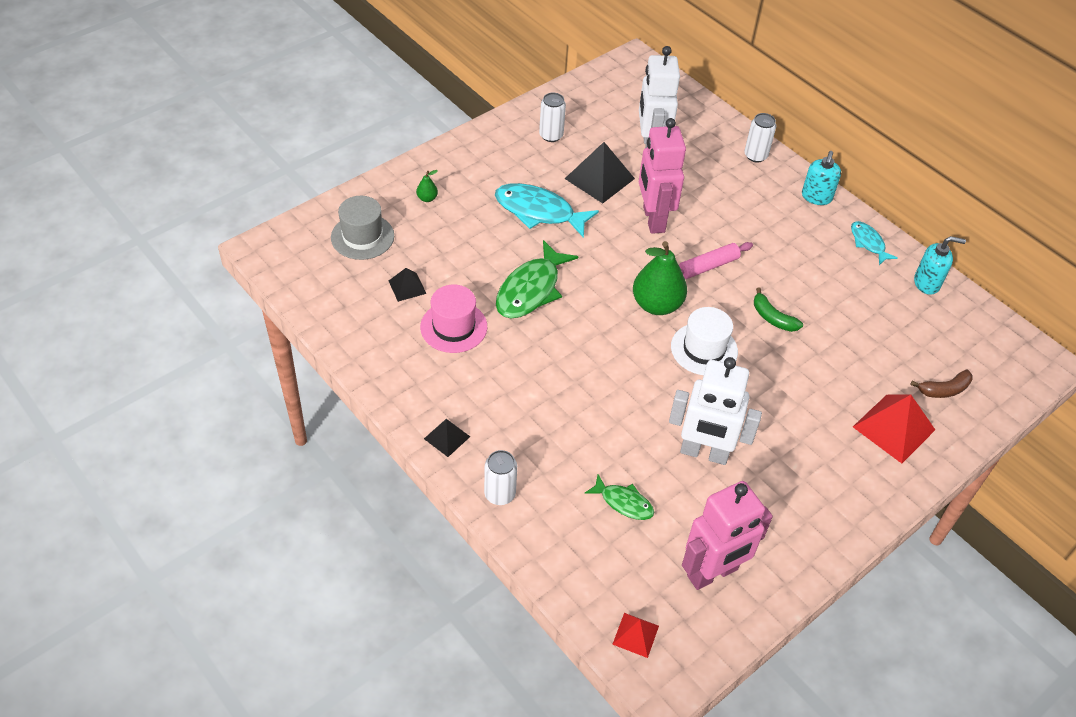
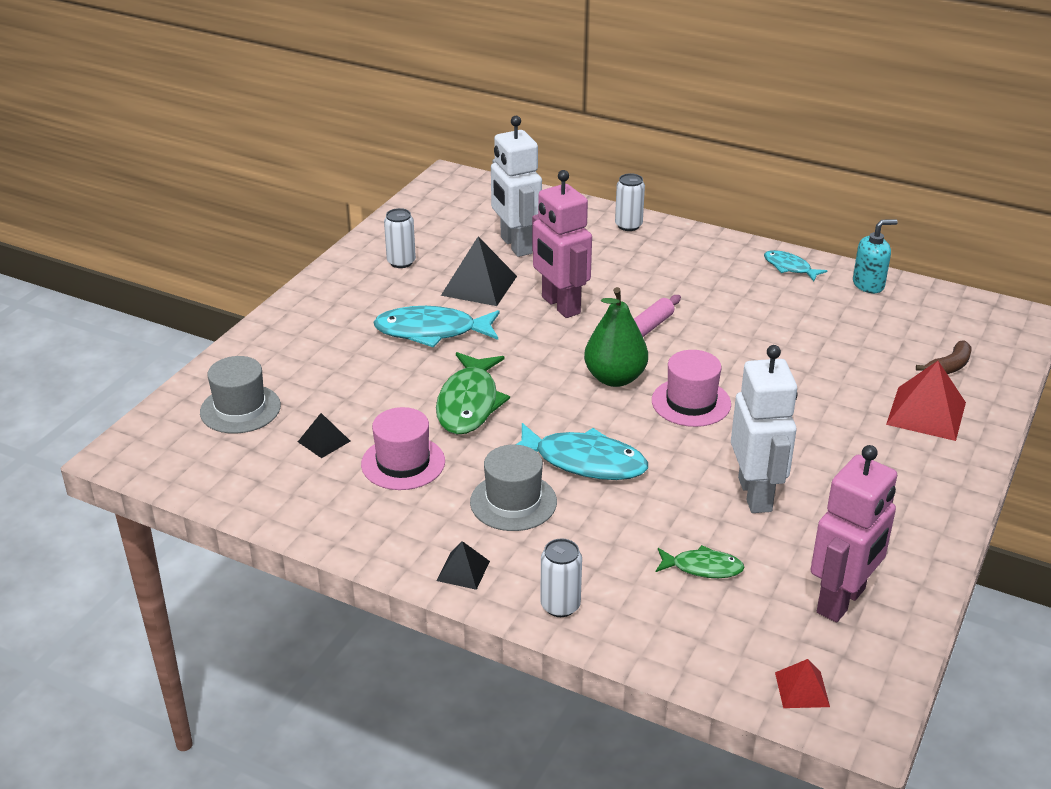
camera: 20 degrees left, 15 degrees down
(427, 198) = (296, 353): green pear -> none
(515, 391) = (513, 502): none -> grey hat
(588, 374) = (584, 462): none -> turquoise fish
(704, 349) = (691, 402): white hat -> pink hat
(704, 453) = (755, 494): white robot -> white robot turned 90 degrees counterclockwise
(772, 318) = (741, 355): green banana -> none
(816, 197) = (712, 244): turquoise soap dispenser -> none

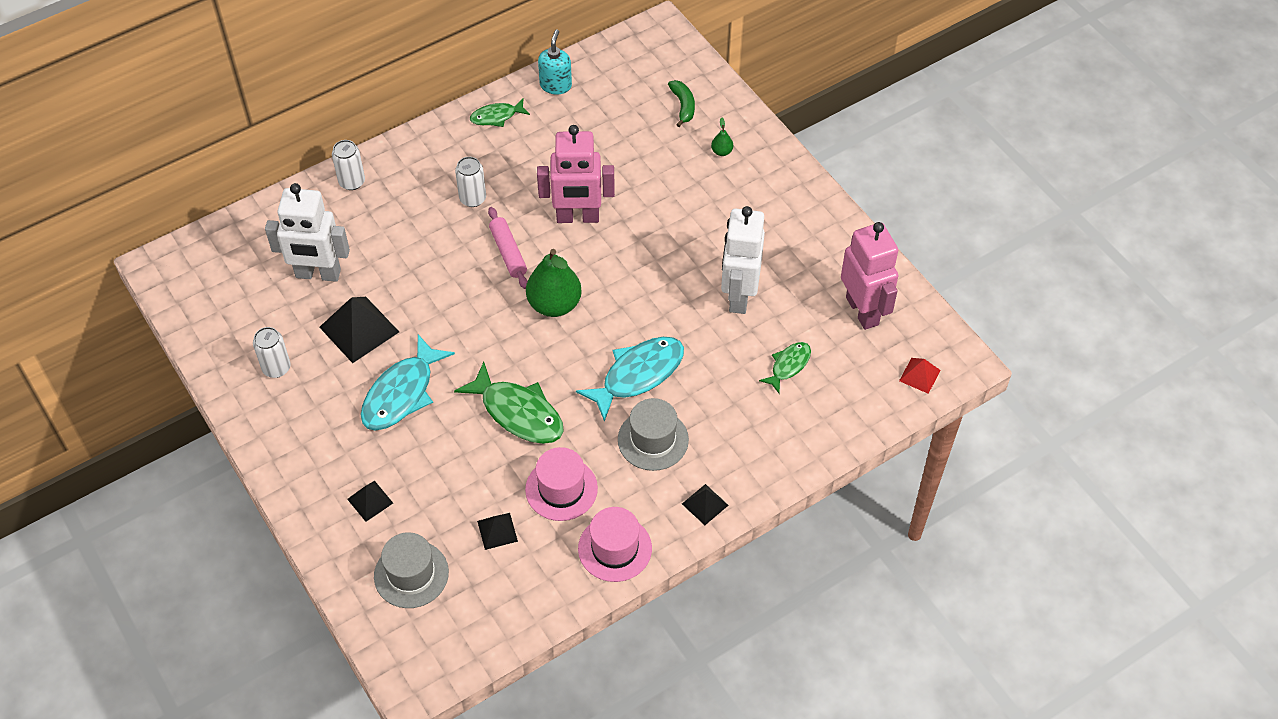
camera: 60 degrees left, 20 degrees up
(303, 357) = (370, 501): none -> black pyramid
(560, 305) = (432, 289): pink robot -> pink robot (577, 217)
(560, 606) = (774, 464): white can -> white can (472, 198)
(691, 402) = (616, 275): pink hat -> pink hat (615, 548)
(755, 494) = (738, 296): white robot -> white robot turned 105 degrees counterclockwise
(789, 267) = (496, 116): turquoise fish -> green fish
(926, 413) = (721, 151): red pyramid -> green pear
(949, 366) = (683, 106): brown banana -> green banana

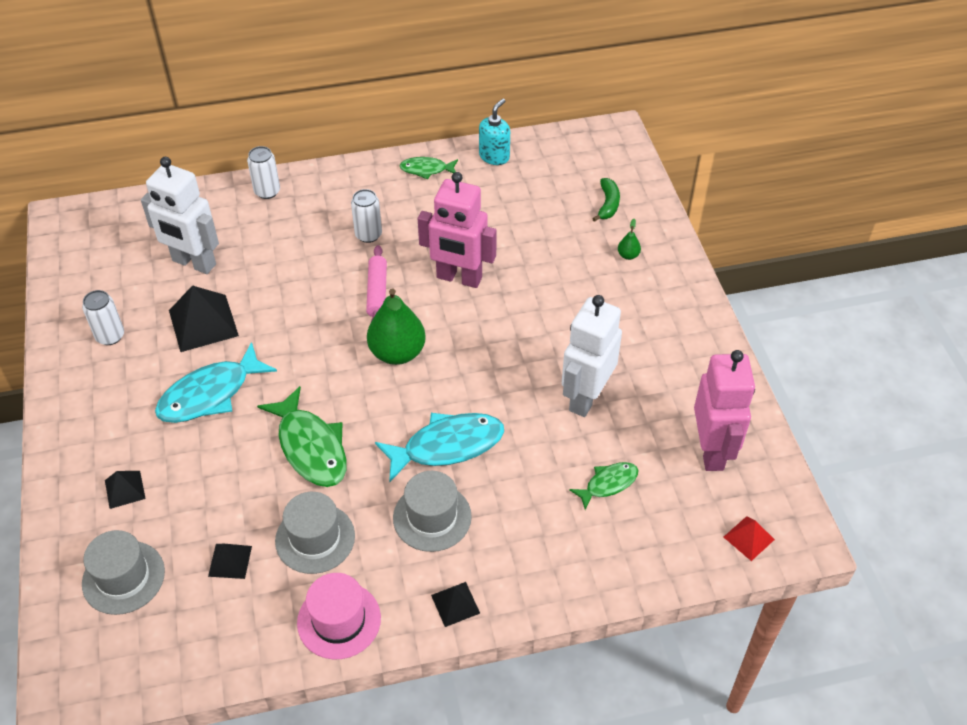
camera: 20 degrees right, 5 degrees down
(561, 489) = (315, 538): pink hat -> grey hat

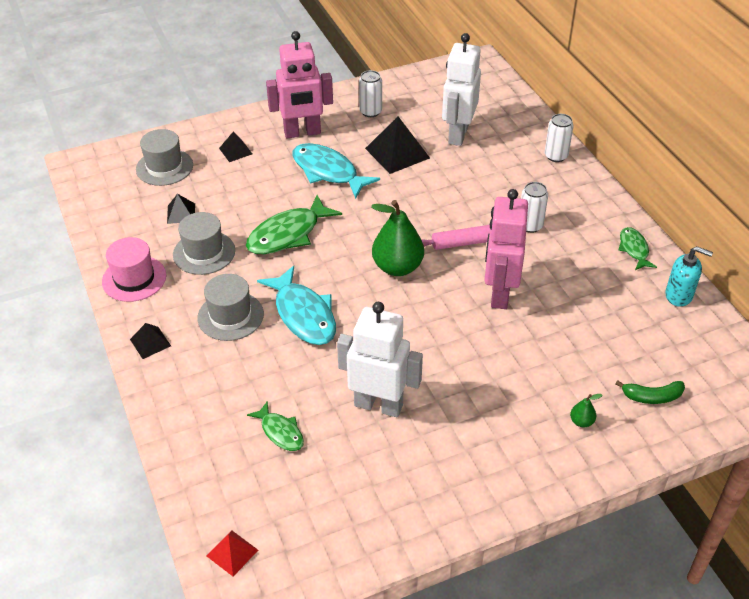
camera: 80 degrees right, 5 degrees down
(711, 451) = (334, 515): pink robot -> pink robot (302, 133)

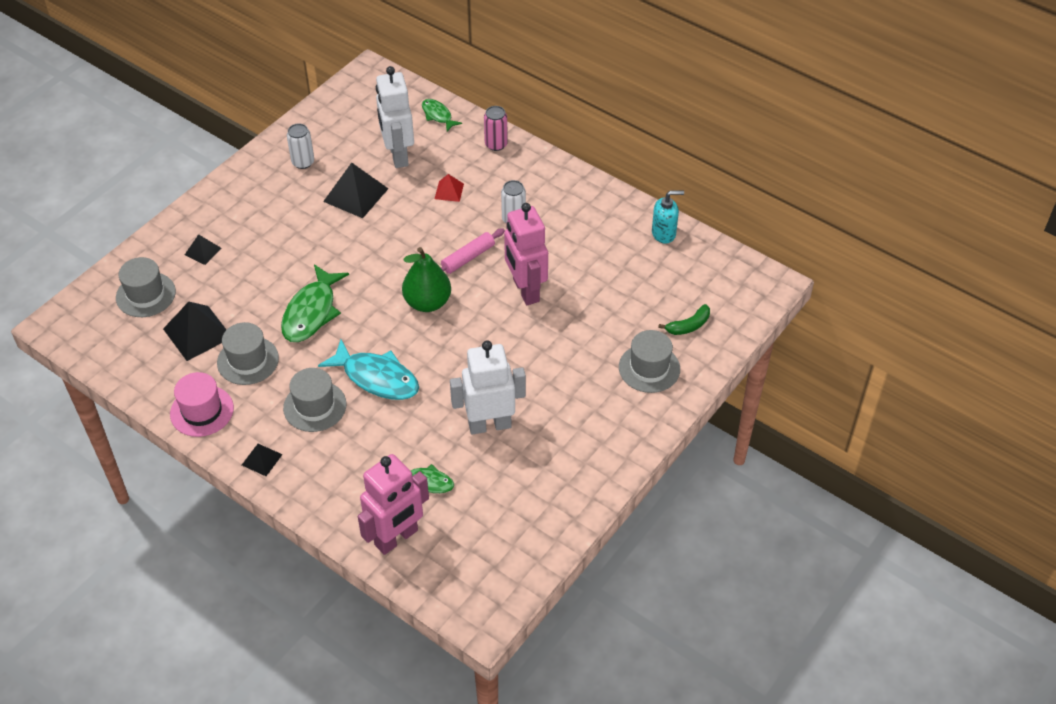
camera: 30 degrees left, 5 degrees up
(181, 213) = (197, 333): black pyramid -> black pyramid, size x1.84
(232, 552) = (455, 587): red pyramid -> red pyramid (449, 191)
(302, 133) = (253, 208): pink robot -> pink robot (396, 538)
(328, 172) = (305, 238): turquoise fish -> none
(556, 156) = (496, 144): white can -> pink can
(581, 421) = (649, 368): green pear -> grey hat
(634, 249) = (608, 207): green fish -> green fish (438, 115)

